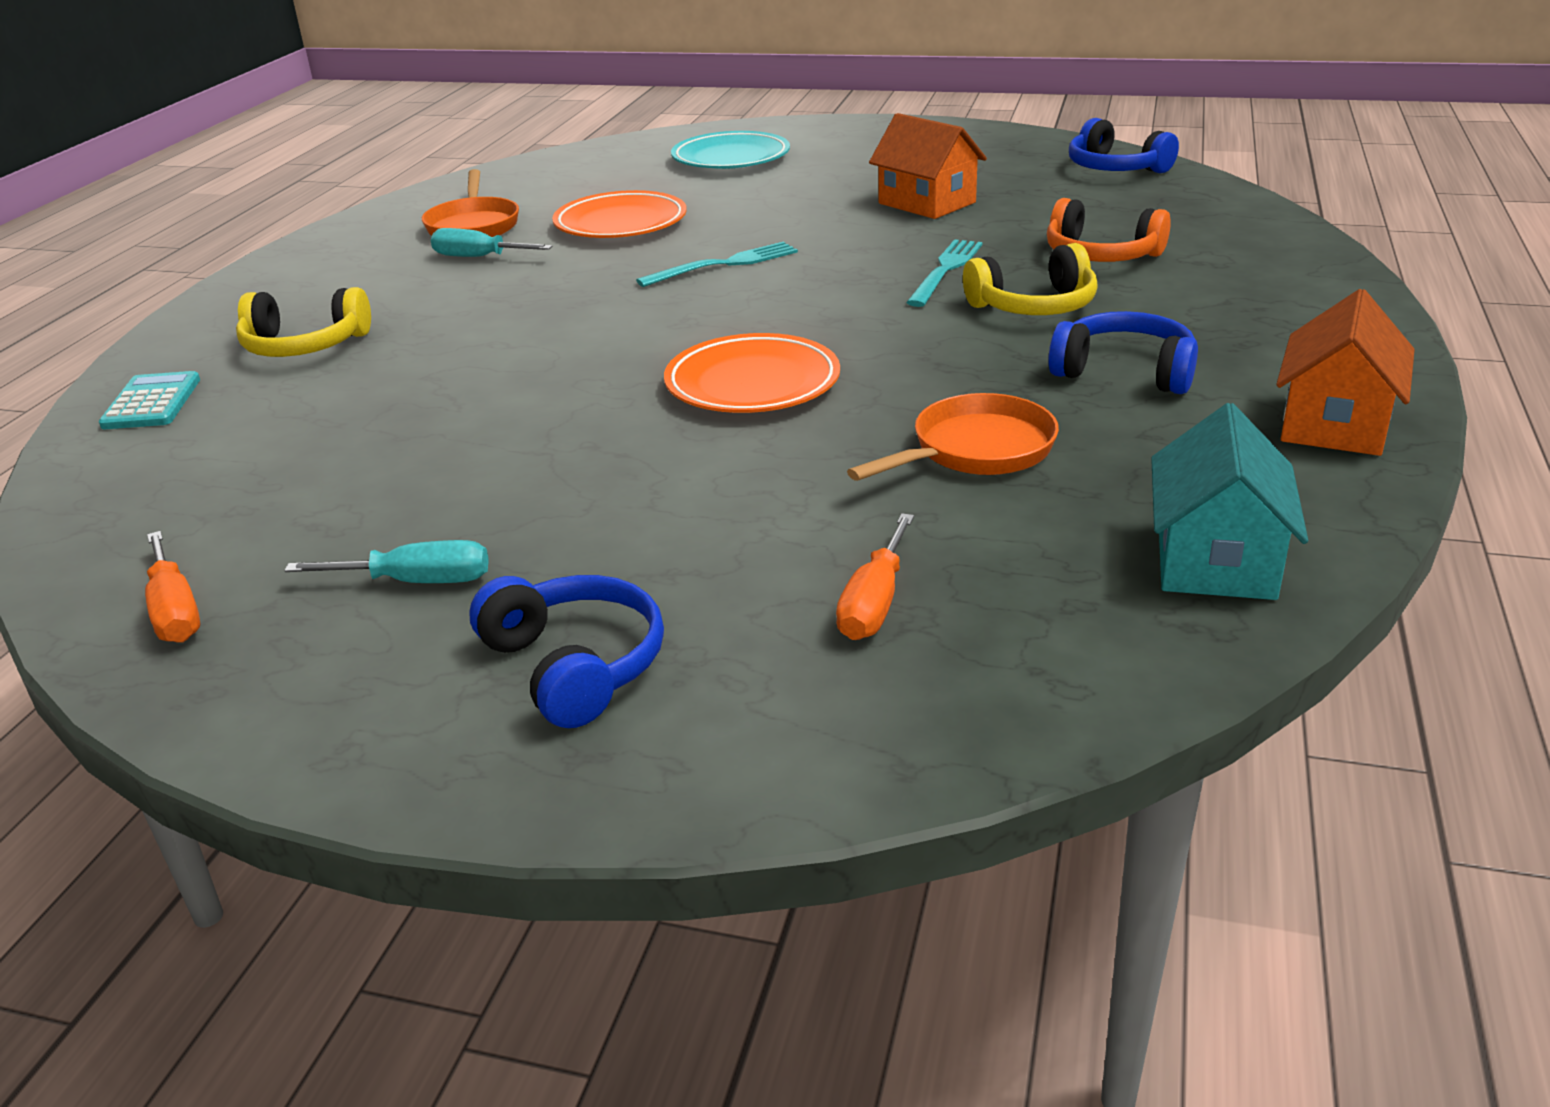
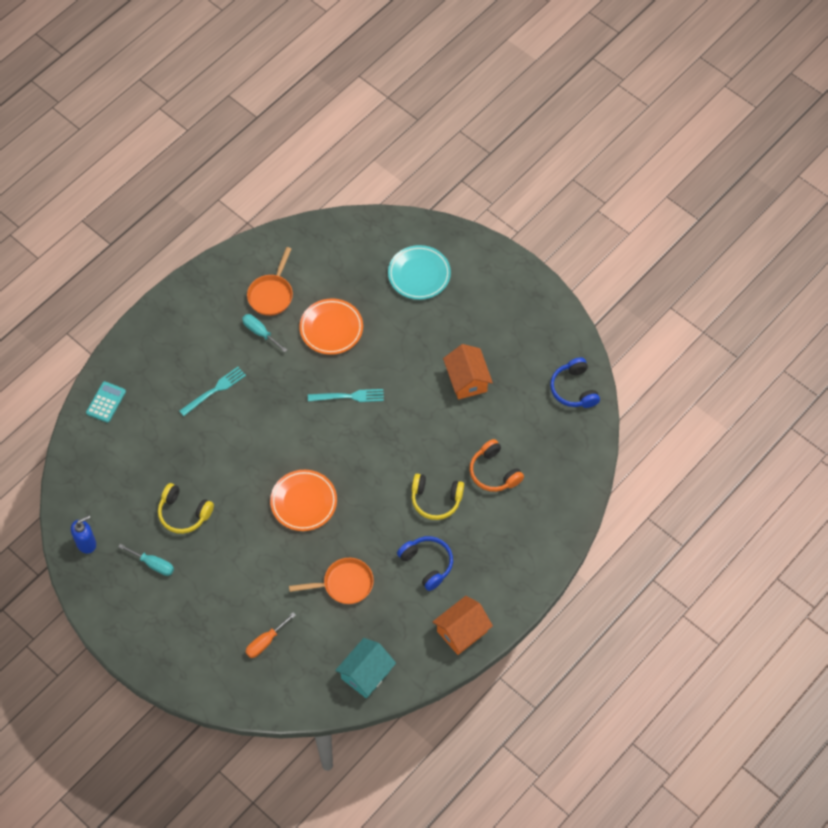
camera: 25 degrees right, 30 degrees up
(175, 611) = (86, 543): orange screwdriver -> blue soap dispenser
(305, 345) = (168, 383): yellow headphones -> yellow headphones (184, 513)
(574, 666) = (178, 626): blue headphones -> none
(945, 270) = (427, 451): turquoise fork -> turquoise fork (214, 390)

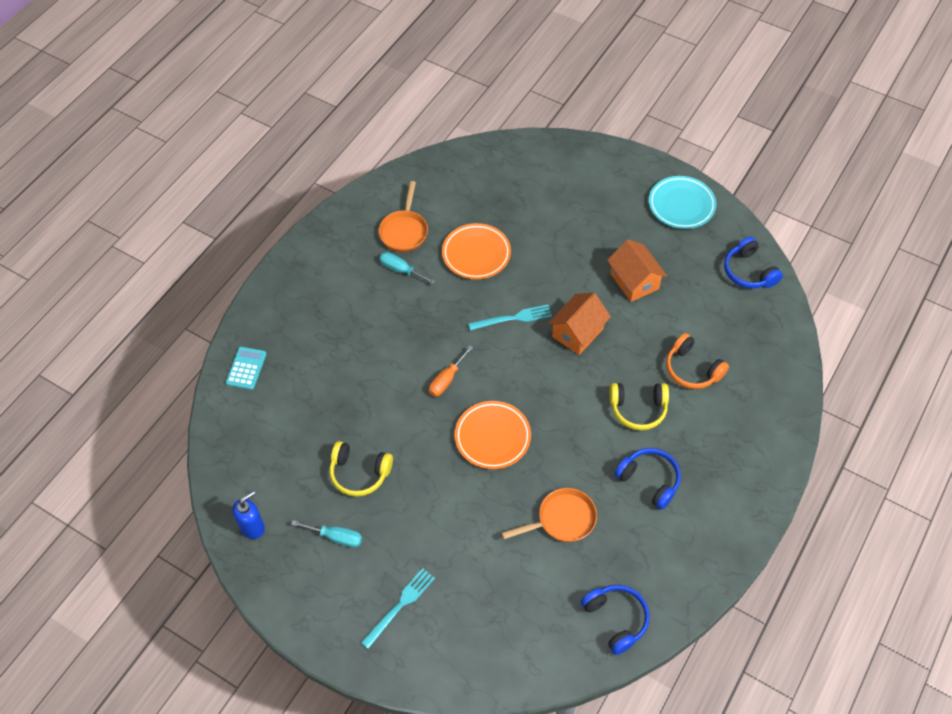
camera: 10 degrees left, 5 degrees down
(214, 390) = (365, 336): turquoise fork -> turquoise fork (400, 605)
(265, 642) = (488, 604): orange screwdriver -> orange screwdriver (446, 380)
(366, 674) = (616, 619): turquoise house -> blue headphones
(419, 275) = (554, 188): turquoise plate -> turquoise plate (681, 205)
(462, 631) = (711, 549): orange house -> orange house (577, 333)

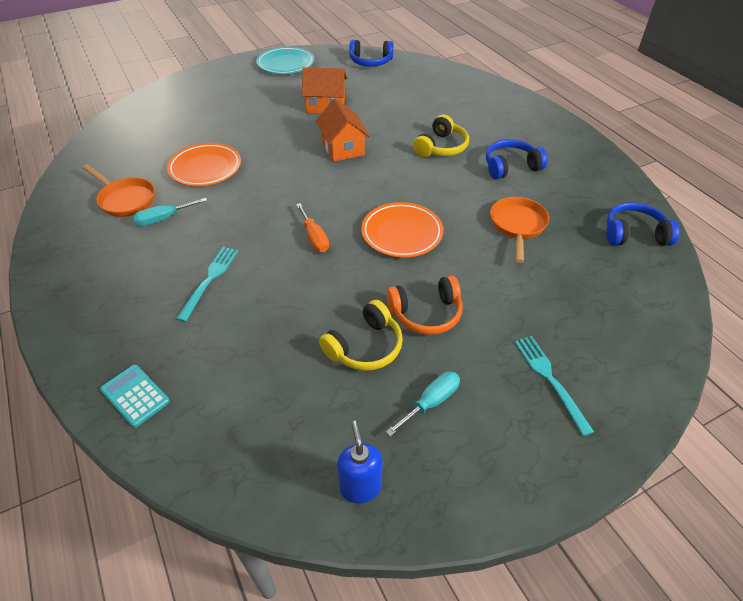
camera: 60 degrees left, 10 degrees down
(513, 318) = (293, 174): turquoise fork -> turquoise fork (210, 280)
(692, 369) = (428, 111): orange headphones -> orange headphones (426, 313)

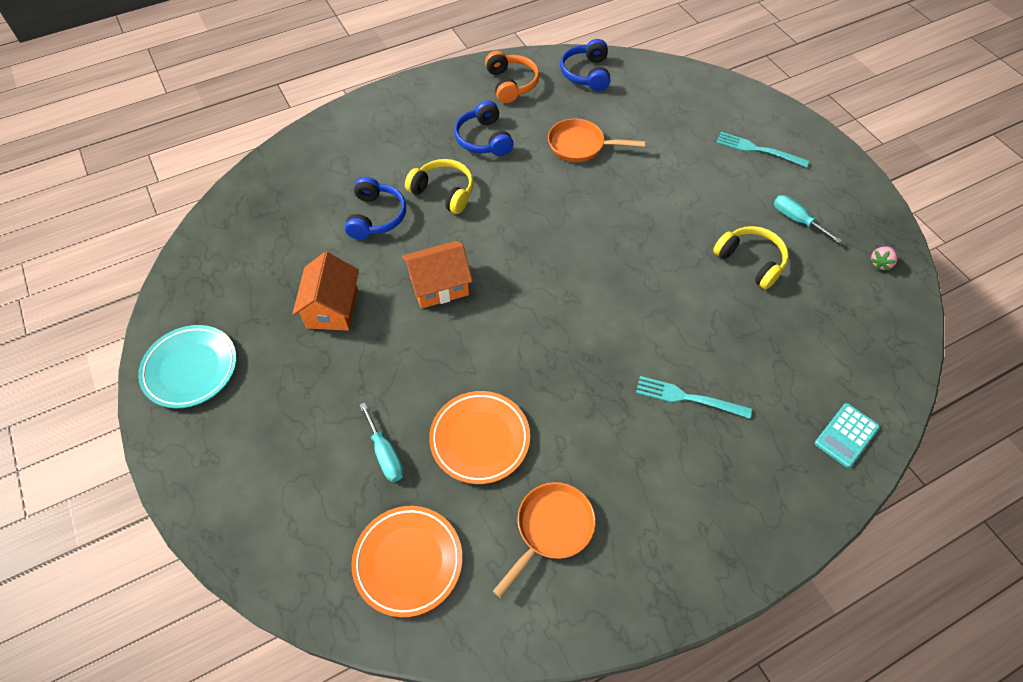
camera: 90 degrees left, 10 degrees up
(163, 219) = (589, 469): turquoise screwdriver -> turquoise screwdriver (385, 454)
(314, 238) = (611, 306): orange screwdriver -> none
(360, 487) = (880, 263): blue soap dispenser -> pink strawberry
(371, 62) = (211, 258): blue headphones -> blue headphones (376, 217)
(401, 233) = (598, 232): orange plate -> orange plate (408, 562)
(426, 313) = (704, 218): orange headphones -> orange headphones (511, 84)
(550, 379) = (758, 150): turquoise fork -> turquoise fork turned 45 degrees clockwise

